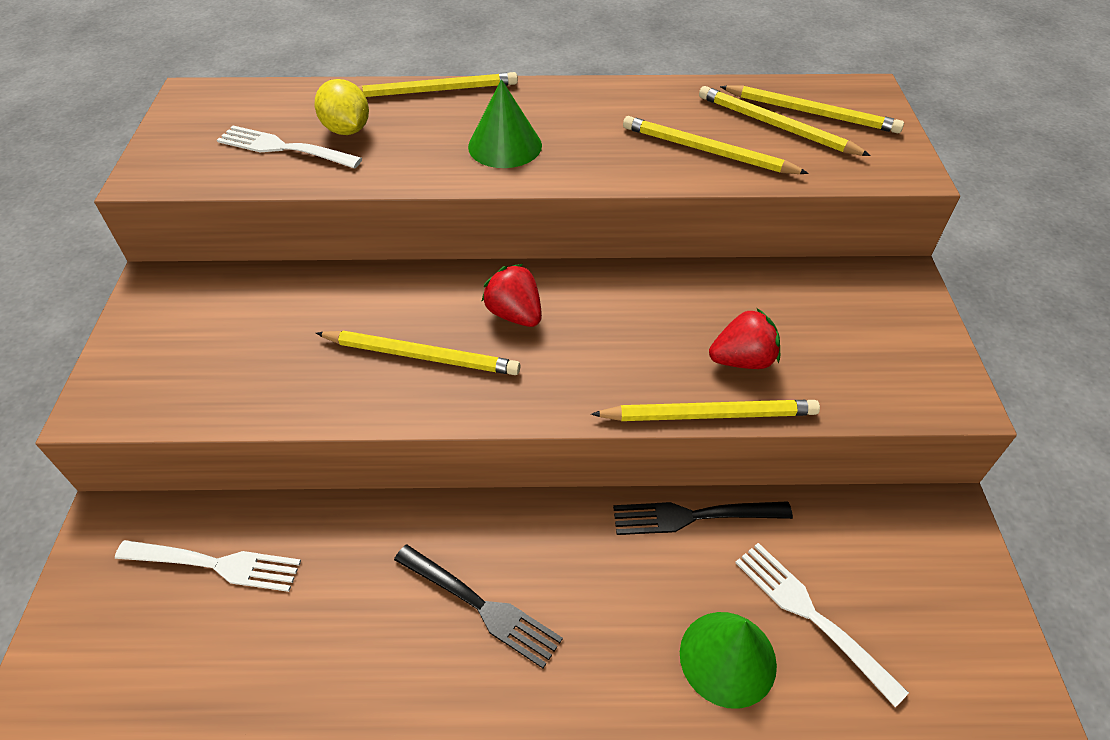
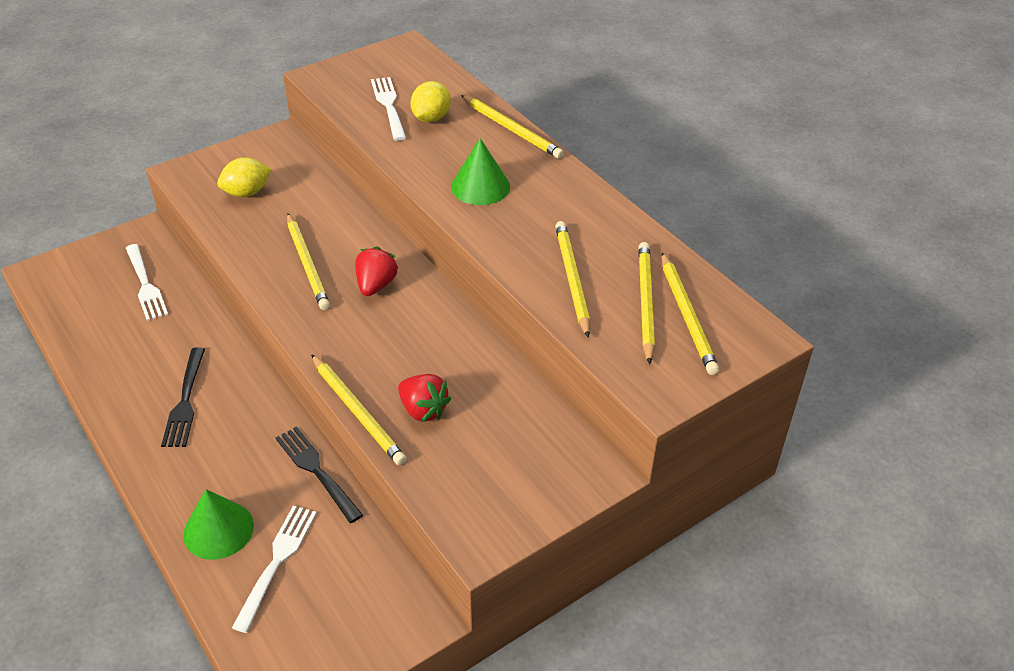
camera: 55 degrees right, 5 degrees down
(225, 356) = (247, 192): none -> yellow lemon

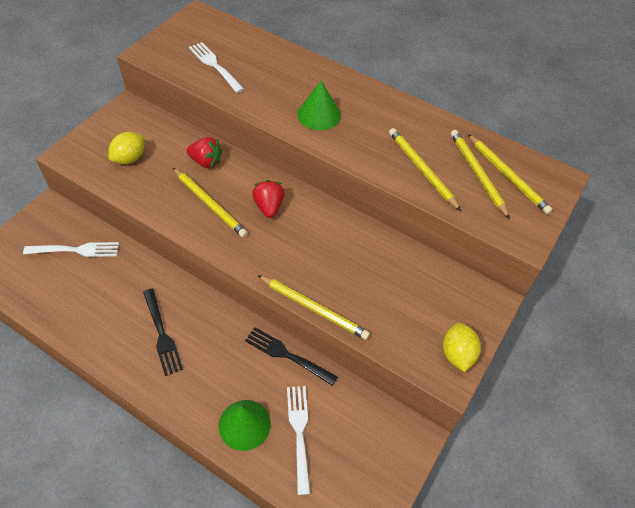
camera: 25 degrees left, 10 degrees up
(145, 284) = (75, 250): white fork -> white fork turned 45 degrees counterclockwise
(423, 410) = (357, 292): red strawberry -> red strawberry (206, 162)
(431, 118) = (251, 69): yellow lemon -> yellow lemon (457, 354)
(512, 129) = (313, 64): yellow pencil -> none

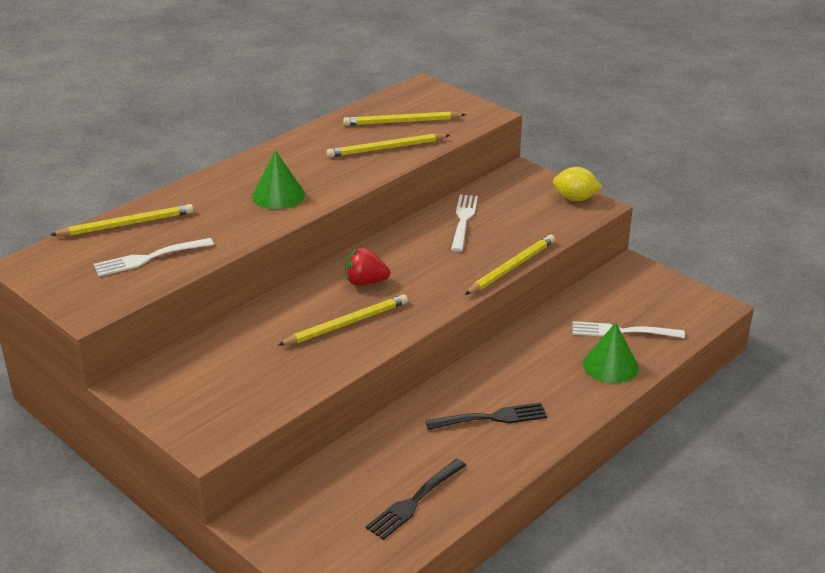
camera: 75 degrees left, 20 degrees down
(75, 250) = (341, 492): white fork -> white fork (463, 221)
(130, 158) = (240, 385): yellow lemon -> none
(206, 162) = (273, 322): red strawberry -> none
(288, 355) = (535, 329): black fork -> black fork (415, 500)
(508, 176) = (410, 108): yellow pencil -> yellow pencil (127, 224)

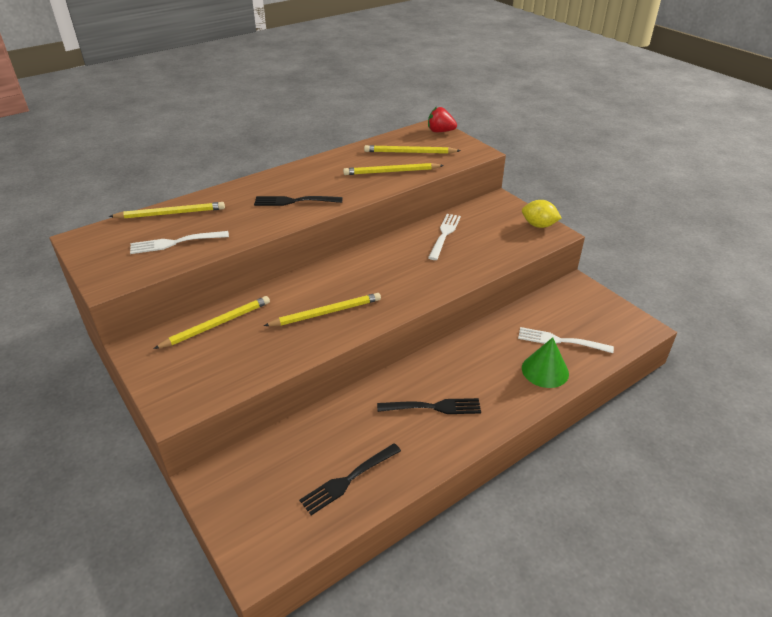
camera: 10 degrees right, 5 degrees up
(278, 195) = (295, 201): green cone -> black fork
(365, 282) = (352, 278): red strawberry -> red strawberry (440, 131)
(511, 267) = (474, 278): yellow pencil -> yellow pencil (217, 324)

